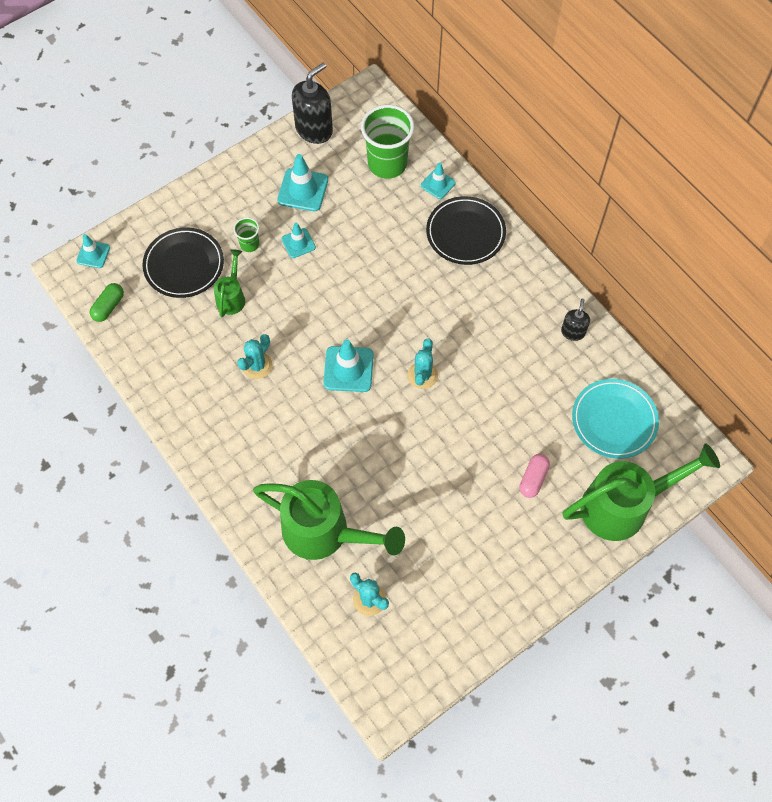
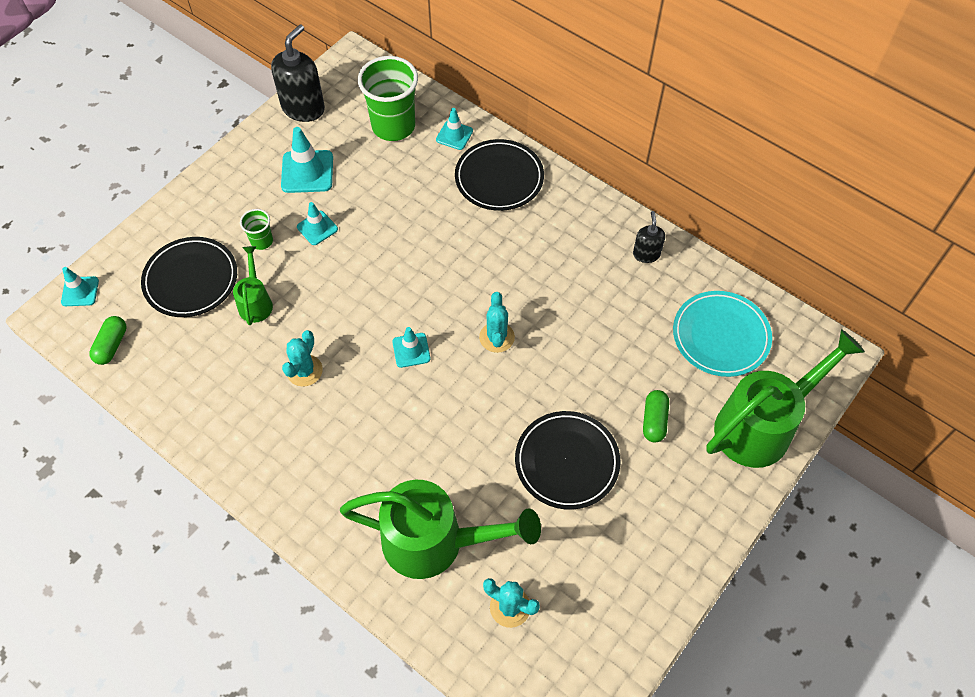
camera: 15 degrees left, 5 degrees down
(348, 369) = (411, 350): turquoise traffic cone -> turquoise traffic cone, size x0.61
(450, 495) = (567, 462): none -> black plate
(533, 479) = (654, 421): pink capsule -> green capsule

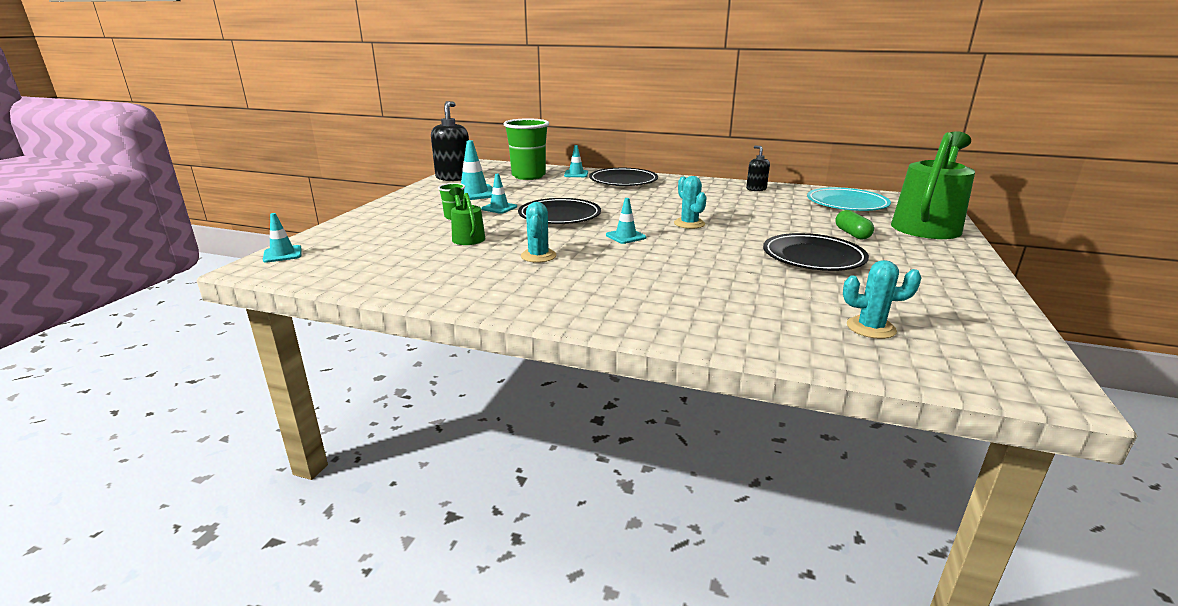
camera: 20 degrees left, 35 degrees down
(111, 345) = (328, 272): green capsule -> none
(191, 280) = (398, 237): black plate -> black plate (559, 216)
(435, 542) = (753, 309): green watering can -> none

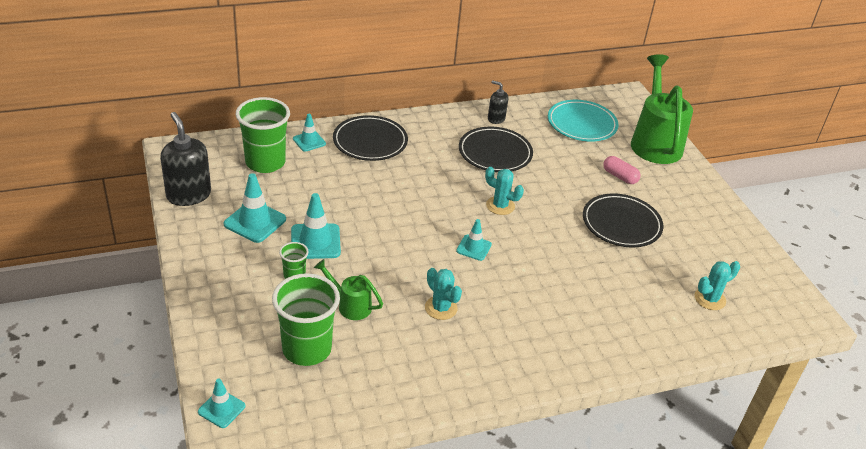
camera: 40 degrees left, 15 degrees up
(394, 246) = (307, 349): none -> green cup
(499, 208) = (315, 241): turquoise traffic cone -> turquoise traffic cone, size x1.63
(559, 216) = (386, 234): black plate -> black plate (495, 153)
(852, 234) = (620, 176): green capsule -> pink capsule

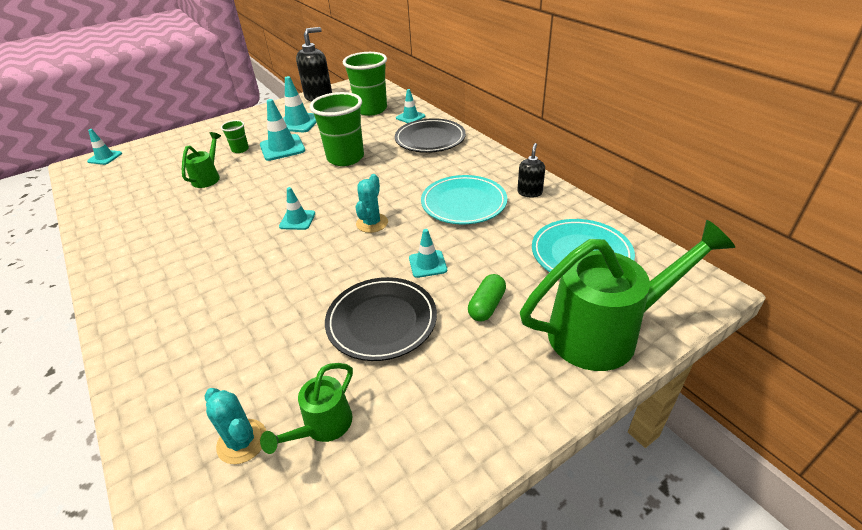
camera: 80 degrees right, 0 degrees up
(307, 349) = (159, 172): green cup -> green cup (345, 158)
(441, 308) = (207, 219): turquoise cactus -> none
(495, 153) = (463, 203): black plate -> turquoise plate
(567, 190) = (427, 264): none -> turquoise traffic cone
(620, 176) = (487, 306): pink capsule -> green capsule
(704, 264) = (323, 426): none -> green watering can

